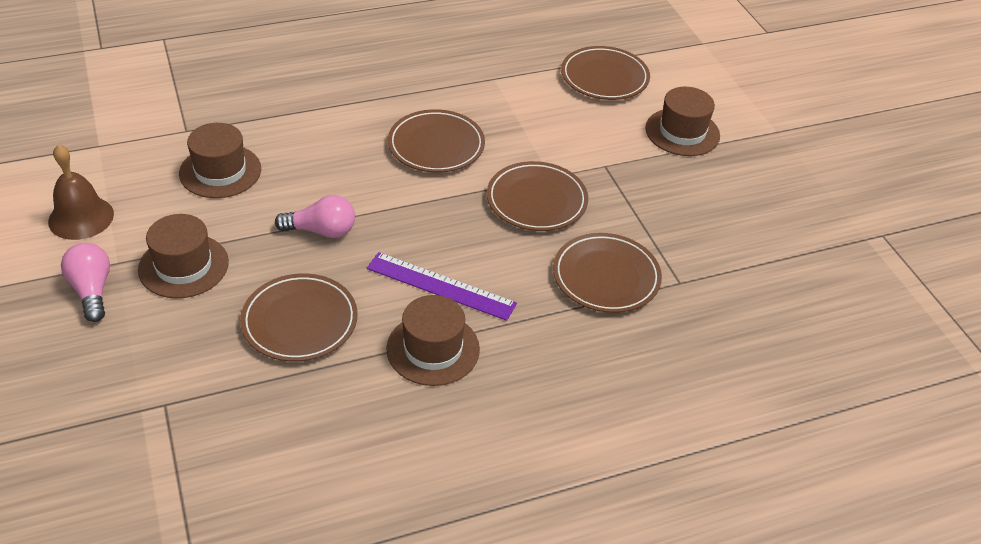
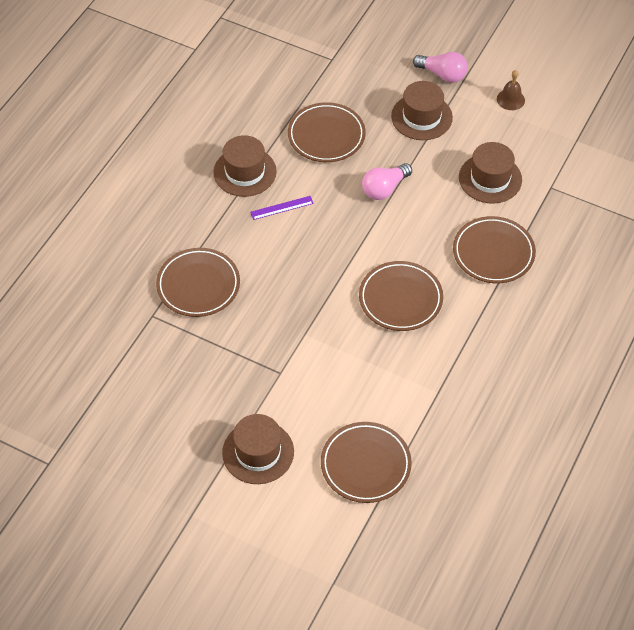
camera: 140 degrees right, 10 degrees up
(81, 217) = (510, 99): brown bell -> brown bell, size x0.63
(441, 286) = (281, 208): purple ruler -> purple ruler, size x0.56
(536, 200) = (293, 307): brown plate -> brown plate (493, 253)

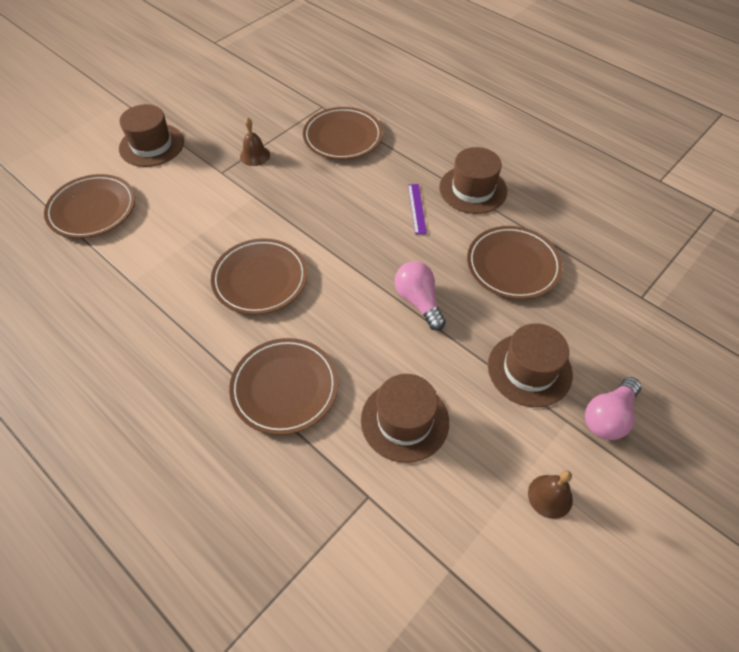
camera: 105 degrees right, 0 degrees up
(247, 352) = (255, 155): none -> brown bell

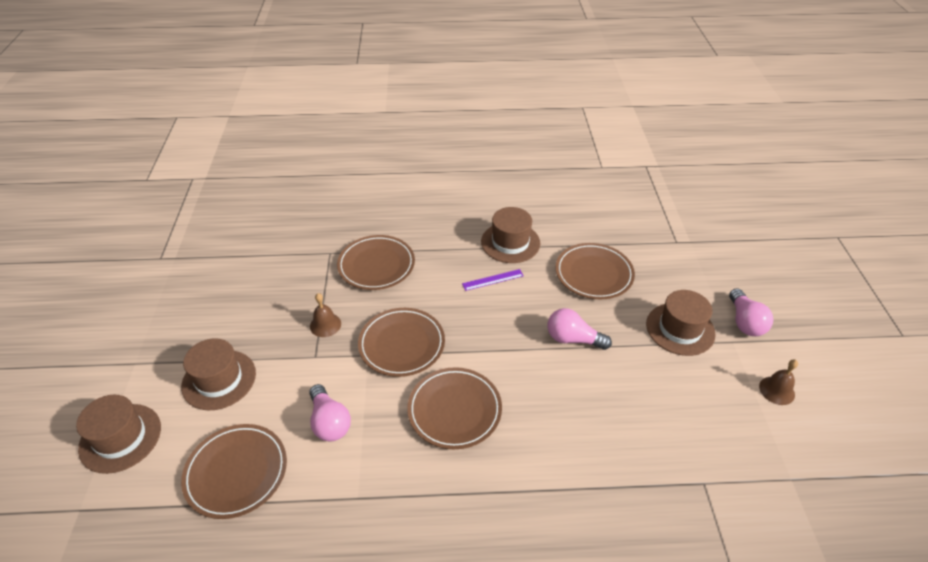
camera: 45 degrees left, 10 degrees down
(176, 221) = (329, 422): none -> pink light bulb
(285, 388) = (571, 467): brown plate -> brown plate (402, 344)
(404, 420) = (661, 419): brown hat -> brown hat (120, 438)
(416, 208) = (493, 280): purple ruler -> purple ruler turned 60 degrees counterclockwise

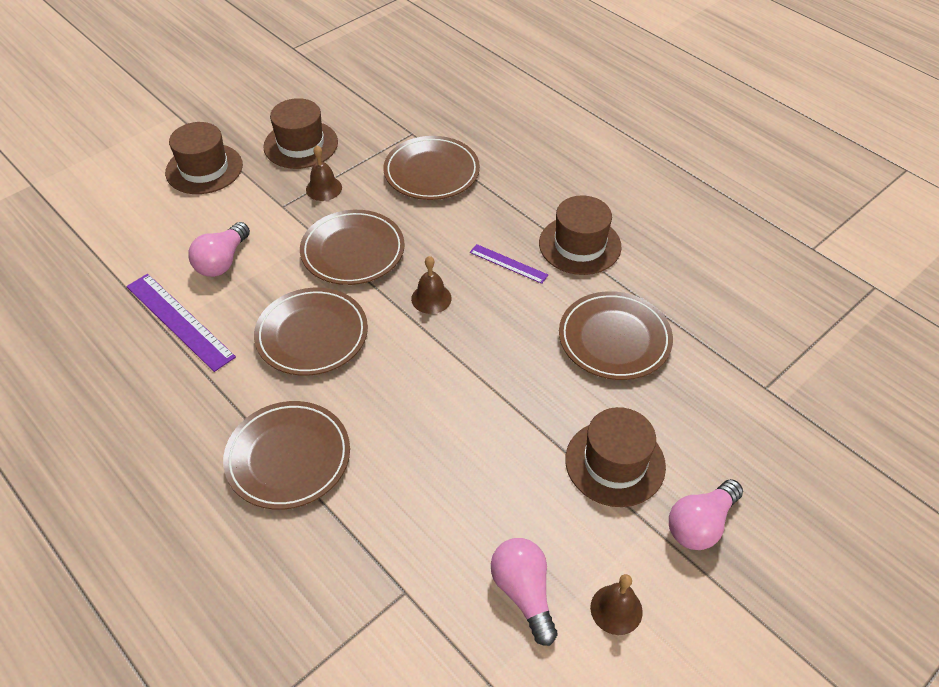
camera: 50 degrees right, 5 degrees up
(120, 438) = (105, 158): brown hat -> brown hat (301, 144)
(236, 472) = (127, 241): brown plate -> brown plate (288, 458)
(361, 482) = (179, 321): none -> purple ruler
(484, 331) = (431, 298): none -> brown bell
(573, 339) = (495, 374): pink light bulb -> pink light bulb (524, 593)

